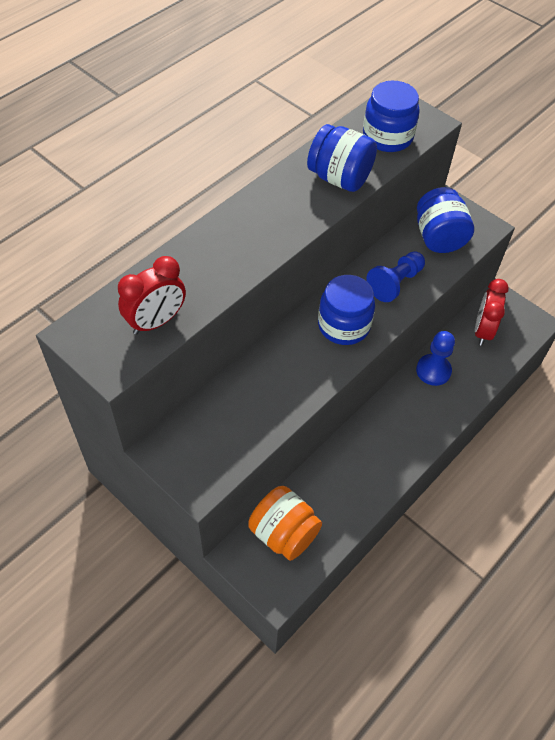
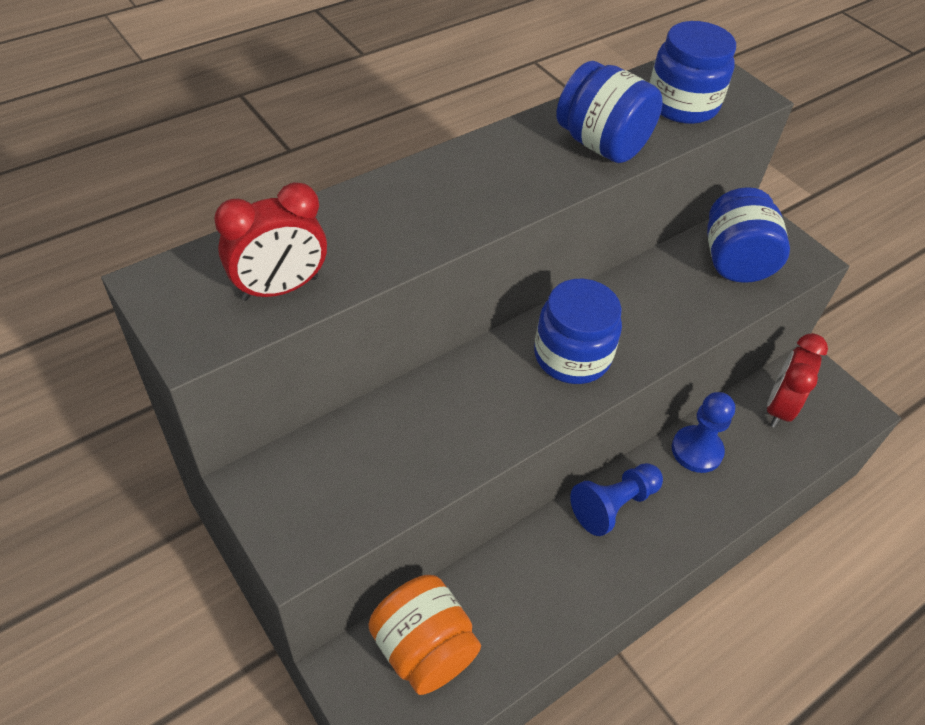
camera: 10 degrees right, 5 degrees down
(395, 283) = (660, 311): blue pawn -> blue pawn (613, 505)

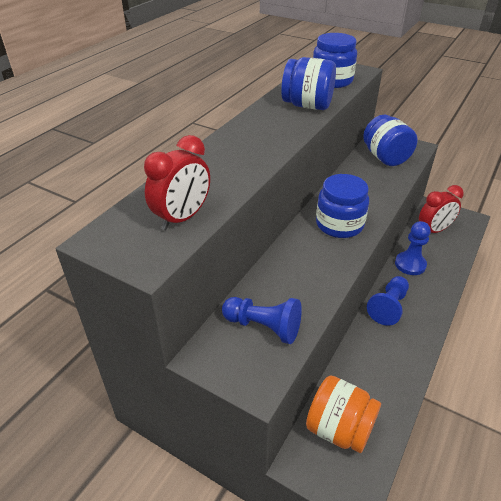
camera: 20 degrees left, 10 degrees down
(356, 474) = (263, 327): none -> blue pawn
(779, 408) = (433, 230): red clock -> red clock turned 120 degrees counterclockwise

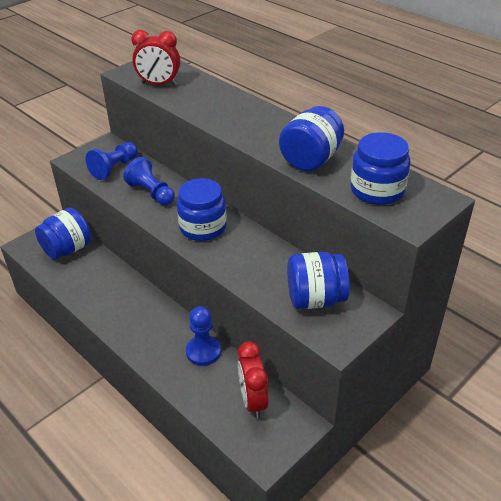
camera: 105 degrees right, 0 degrees up
(182, 218) = (159, 84): red clock -> red clock turned 45 degrees counterclockwise
(339, 428) = (67, 249): orange jar -> blue jar
(388, 307) = (155, 312): blue pawn -> blue pawn (151, 193)

